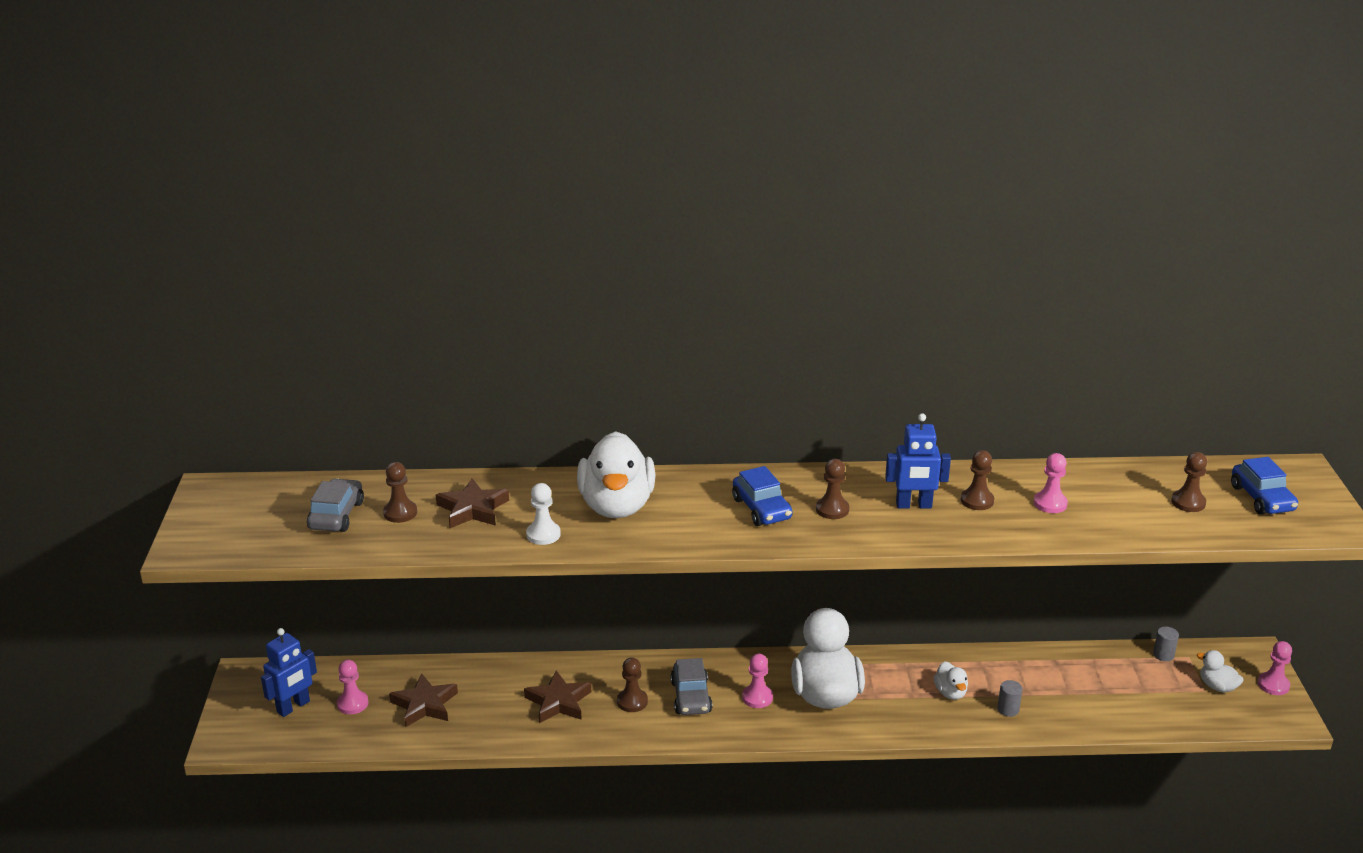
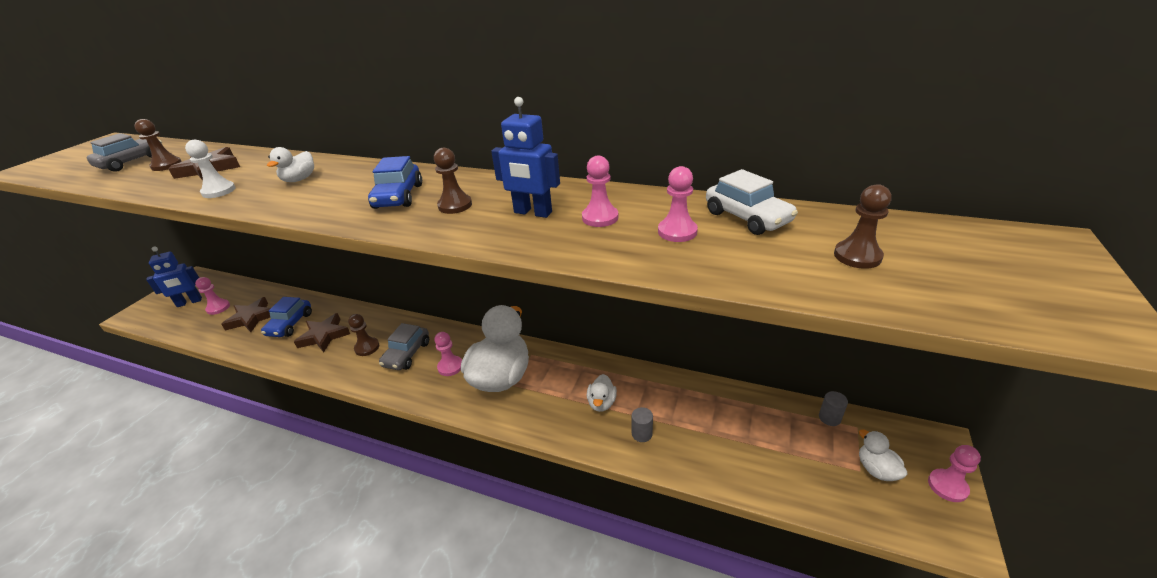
camera: 25 degrees right, 5 degrees up
(617, 506) = (299, 179): white duck -> white duck, size x0.45
(977, 500) = (600, 217): brown pawn -> pink pawn
(1093, 481) = (747, 217): none -> white car
(1262, 498) = (973, 267): blue car -> blue car (290, 324)

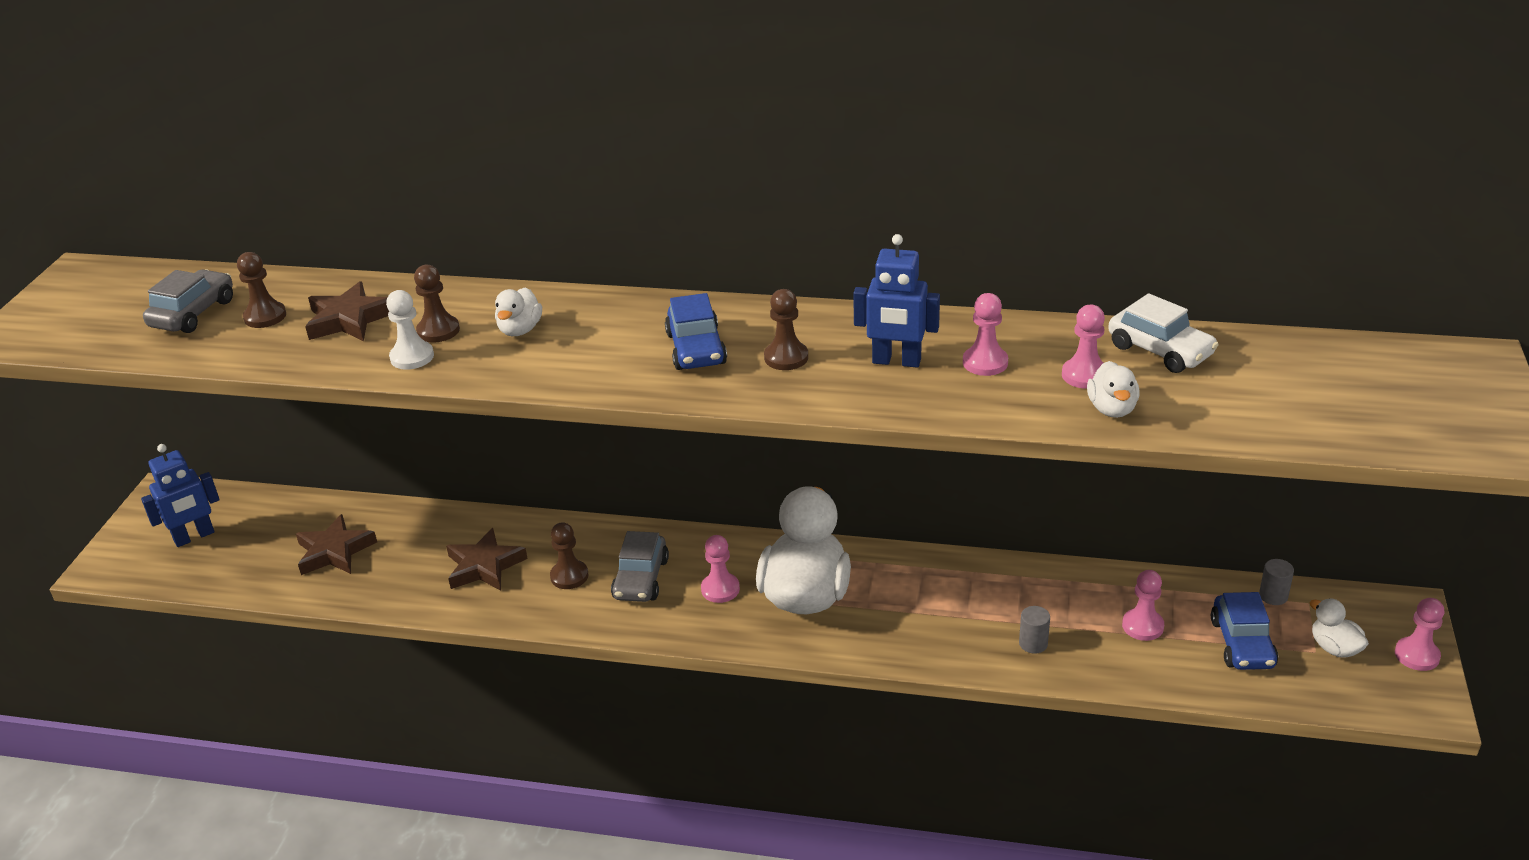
camera: 10 degrees left, 0 degrees up
(218, 308) = (258, 541): pink pawn -> pink pawn (1142, 626)
(290, 324) = (411, 554): blue car -> blue car (1242, 643)
(601, 403) = (966, 612): white duck -> white duck (1112, 409)
(857, 256) = (1285, 391): brown pawn -> brown pawn (438, 331)

